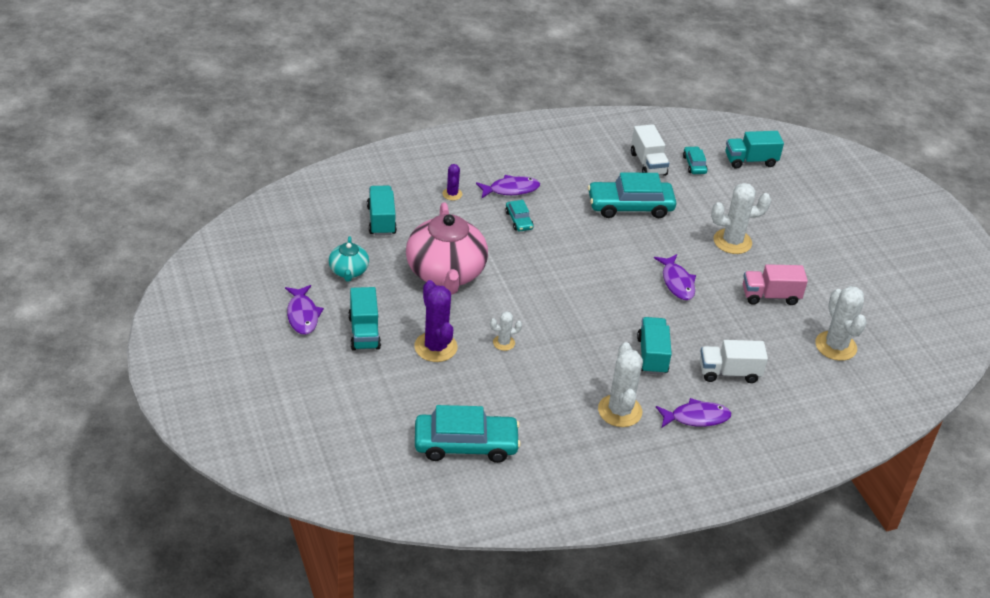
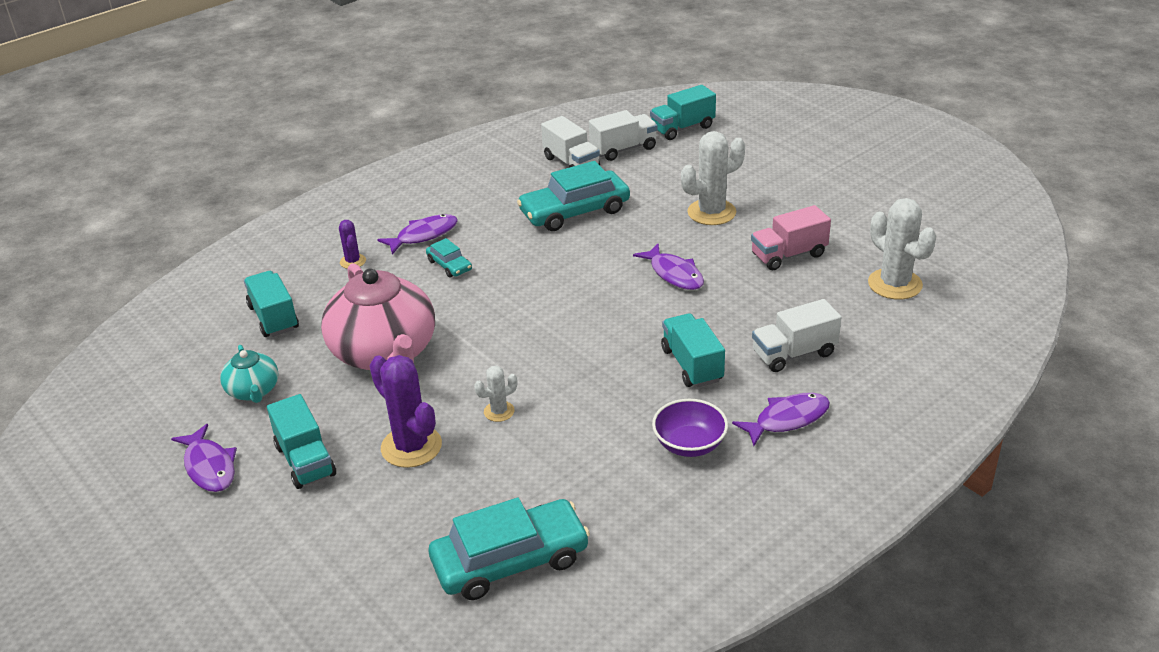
camera: 15 degrees left, 5 degrees down
(619, 411) = (689, 444): white cactus -> purple bowl
(694, 164) = (623, 149): turquoise car -> white truck

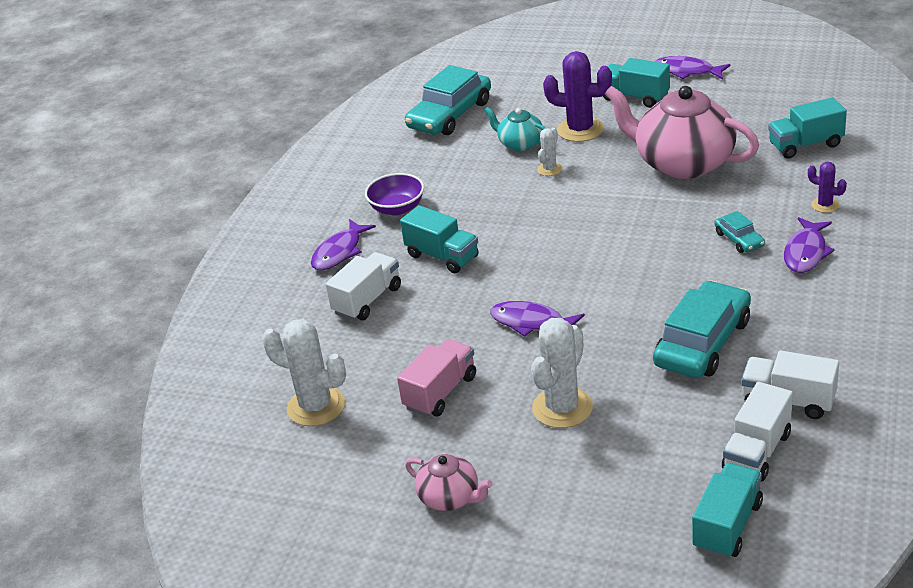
camera: 150 degrees right, 0 degrees up
(253, 391) = (732, 107): turquoise teapot -> turquoise teapot (520, 144)
(274, 318) = (805, 145): turquoise truck -> turquoise truck turned 135 degrees clockwise
(449, 265) = (739, 239): turquoise car -> turquoise car turned 135 degrees counterclockwise
(832, 195) = (450, 497): none -> pink teapot

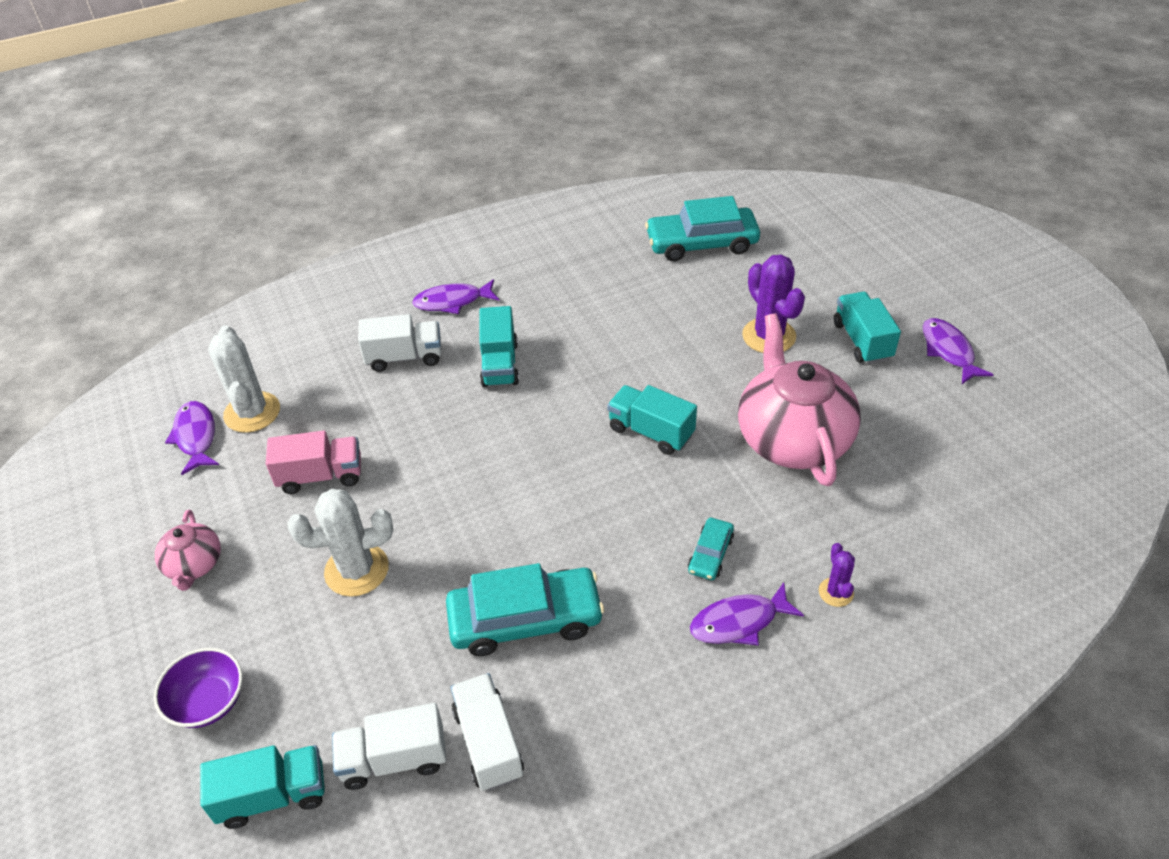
camera: 45 degrees right, 10 degrees up
(397, 208) = (540, 296): purple bowl -> purple bowl (208, 701)
(520, 144) = (705, 311): turquoise teapot -> none
(531, 322) = (457, 477): purple fish -> purple fish (196, 437)
(549, 169) = (687, 353): white cactus -> none
(805, 145) = (925, 516): turquoise truck -> turquoise truck (651, 432)

